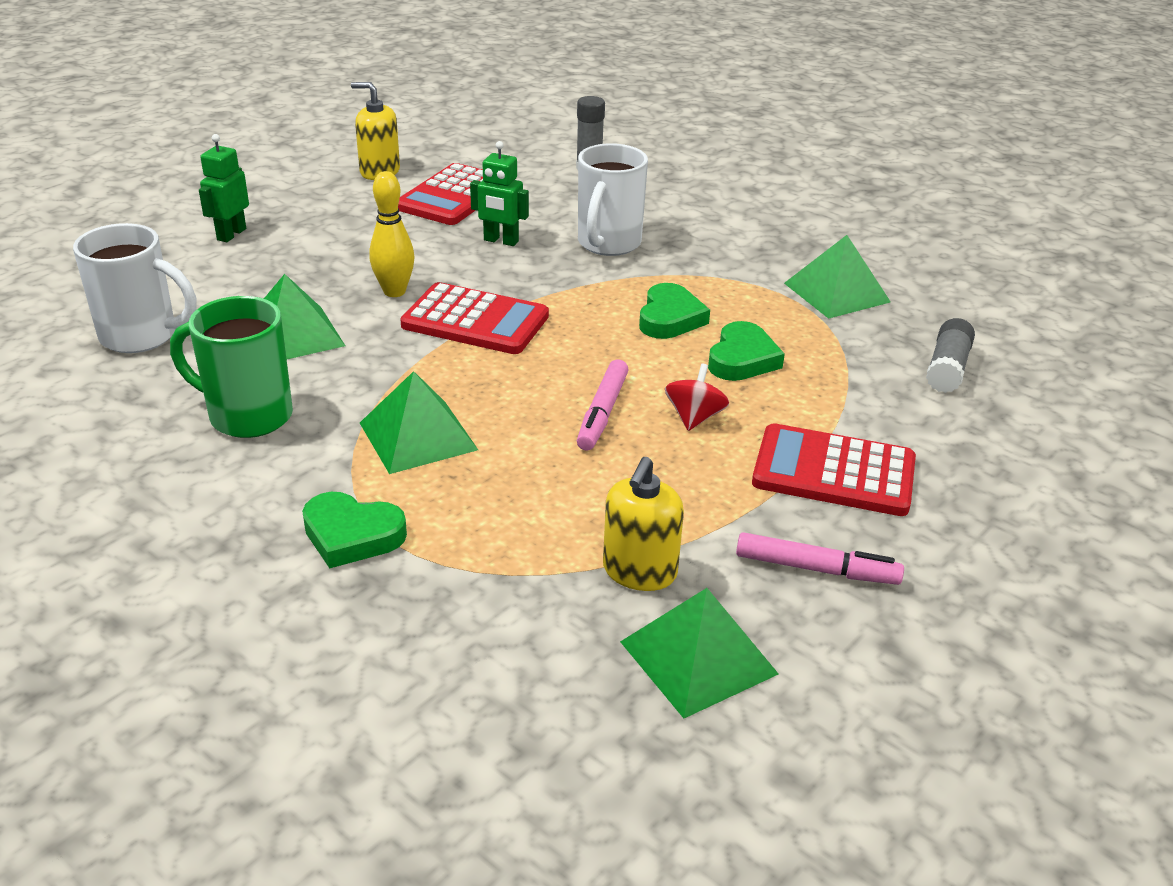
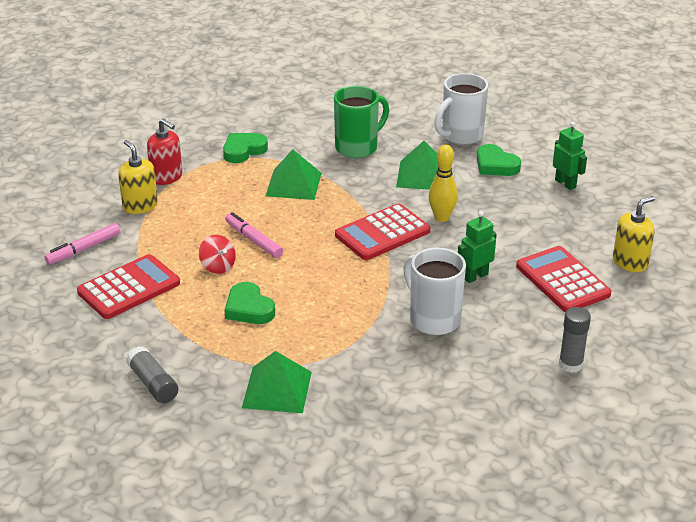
camera: 125 degrees right, 0 degrees up
(522, 587) = (166, 177): none -> red soap dispenser
(670, 318) = (317, 302): green heart -> green heart (495, 165)
(698, 657) = (83, 200): green pyramid -> none

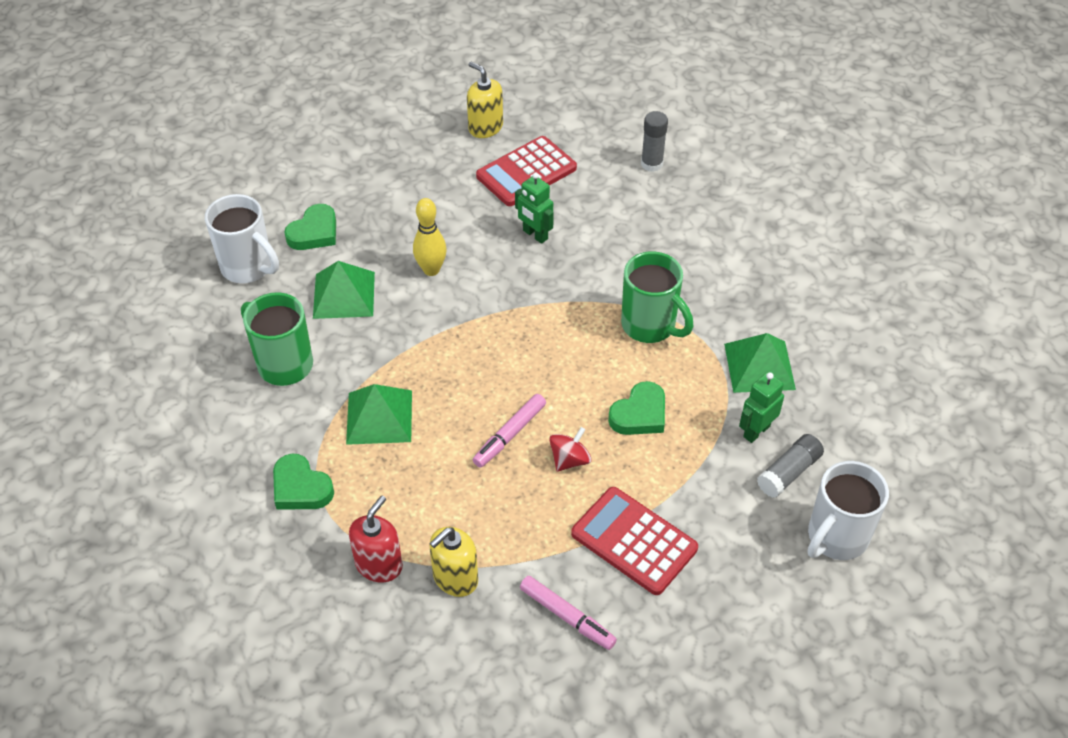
camera: 100 degrees left, 15 degrees up
(346, 329) = (650, 326): none -> green mug
(382, 233) = (472, 317): red calculator -> none
(433, 319) = (614, 261): white mug -> white mug (836, 537)
(565, 183) = (347, 175): green robot -> green robot (756, 431)

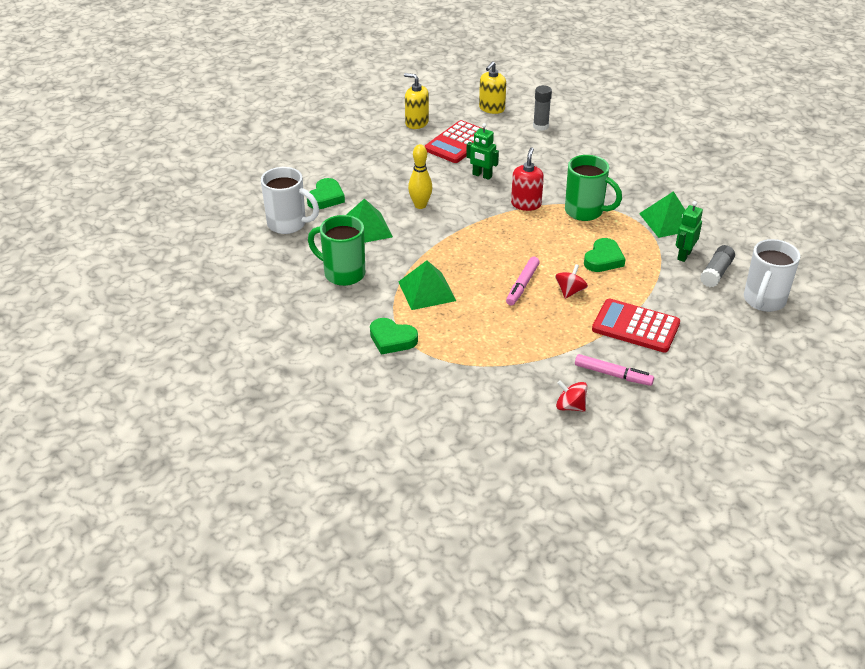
camera: 15 degrees left, 10 degrees down
(379, 564) = (470, 371): red soap dispenser -> red soap dispenser (526, 204)
(455, 578) = (526, 368): yellow soap dispenser -> yellow soap dispenser (491, 108)
(486, 656) = (570, 406): none -> red spinning top

